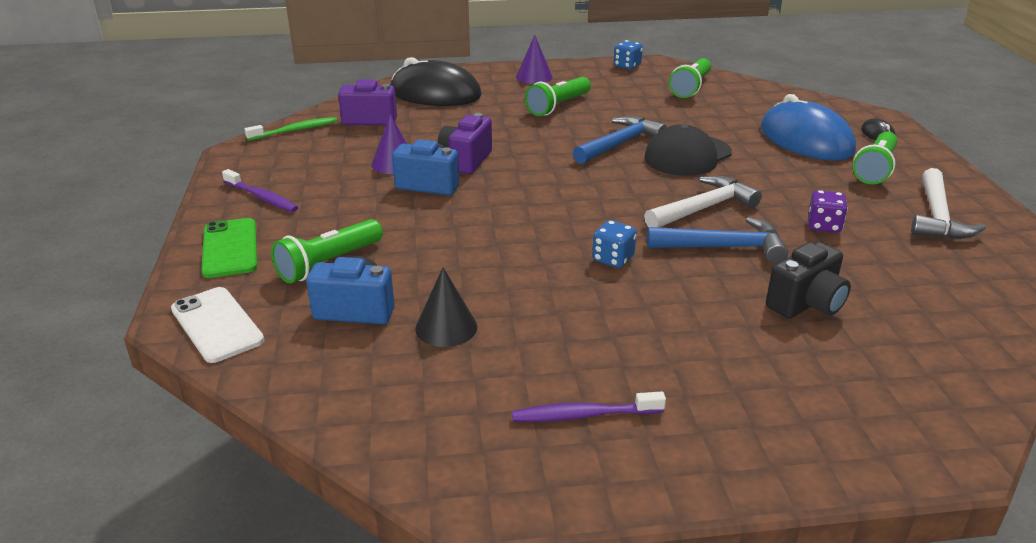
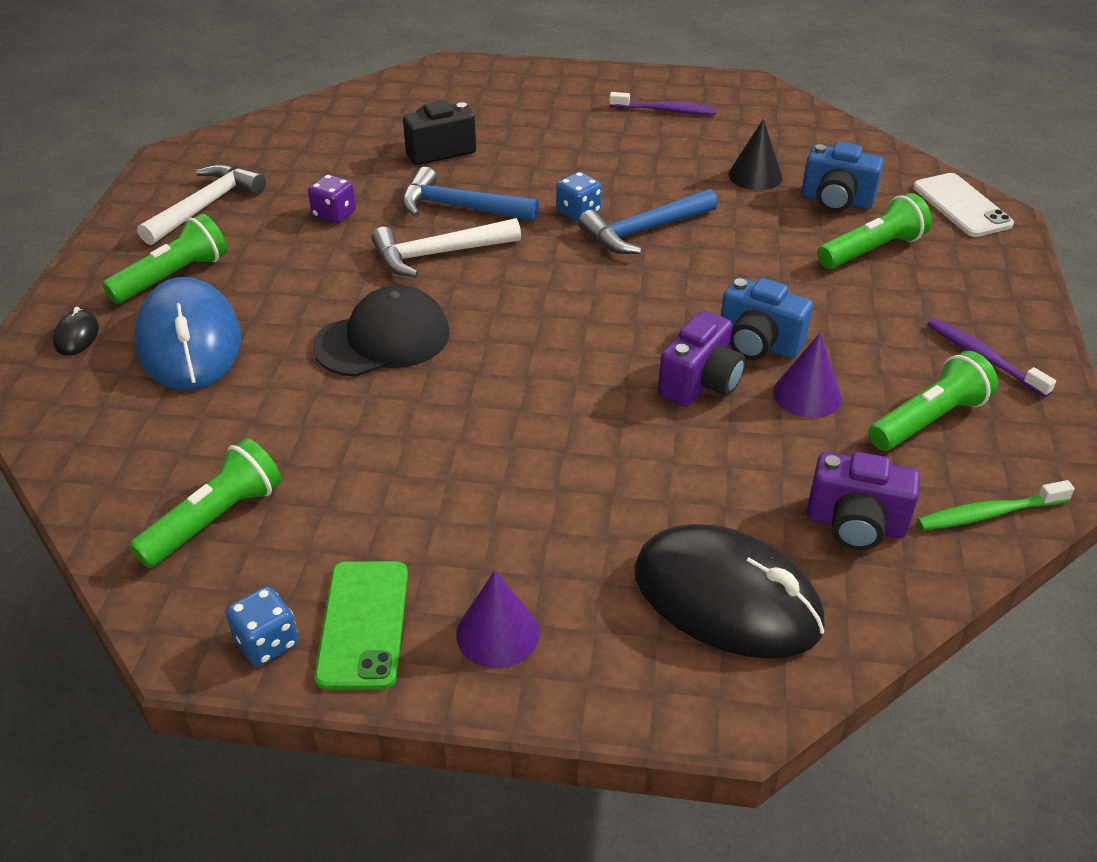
camera: 165 degrees left, 10 degrees up
(230, 248) = (989, 284): green phone -> green phone (363, 624)
(558, 106) = (501, 502): green flashlight -> green flashlight (928, 420)
(620, 144) = (459, 380): blue hammer -> blue hammer (644, 231)

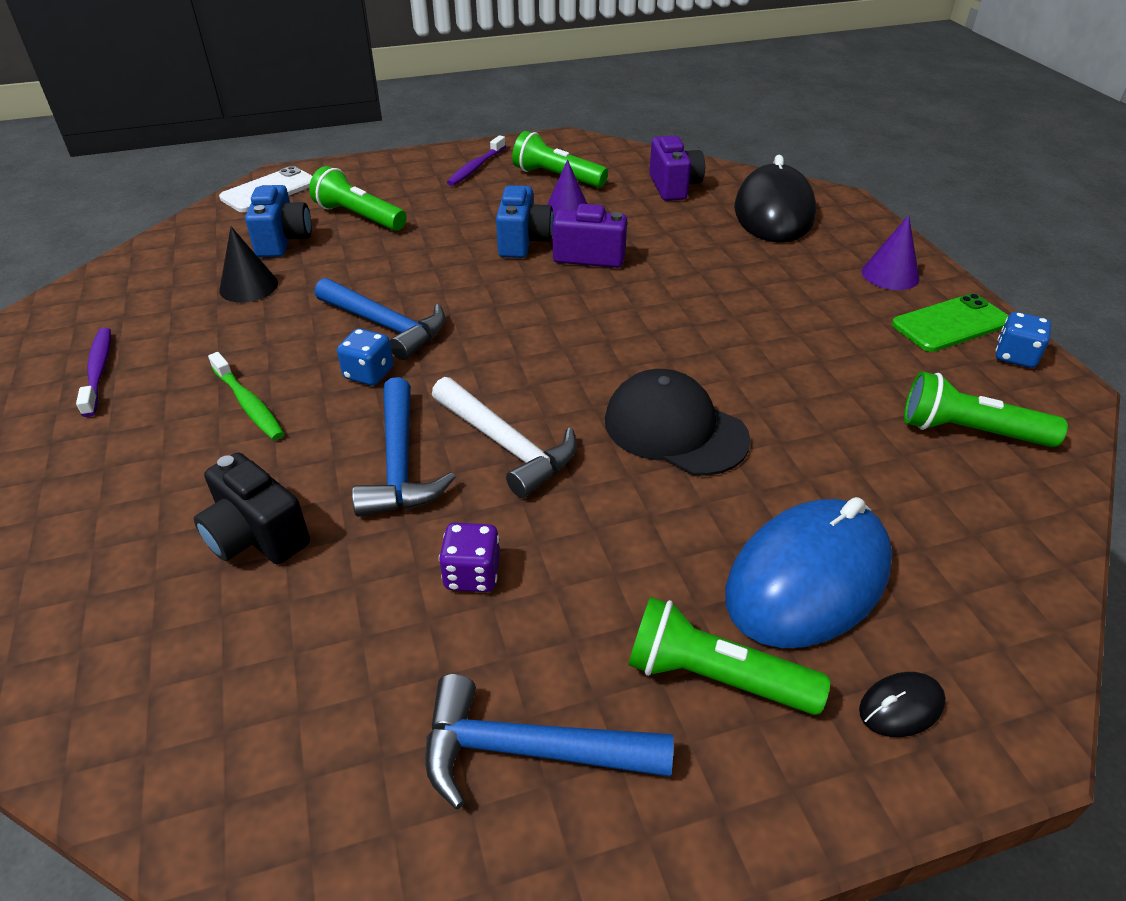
camera: 115 degrees left, 0 degrees up
(206, 206) = (529, 750): white hammer -> blue hammer
(989, 514) = (625, 155): green toothbrush -> green toothbrush (249, 404)

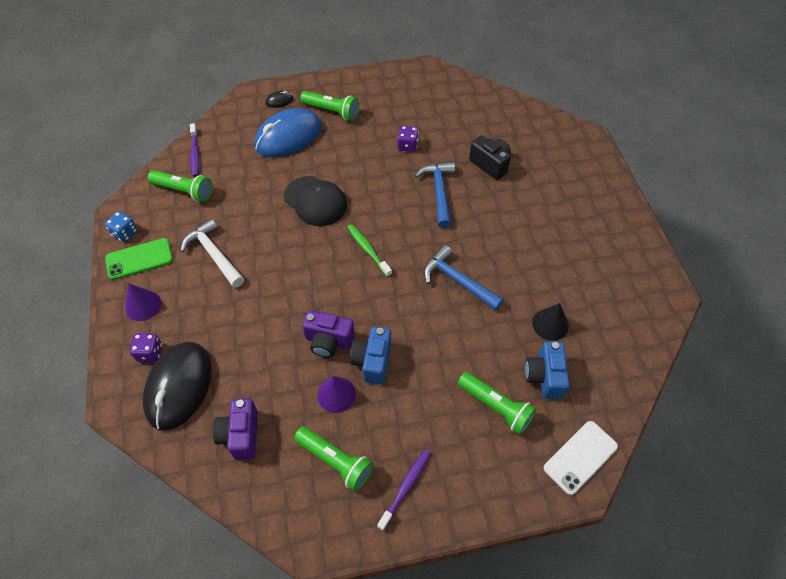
camera: 175 degrees left, 15 degrees up
(98, 371) = (603, 257): purple toothbrush -> purple toothbrush (195, 153)
(249, 404) = (516, 229): green toothbrush -> green toothbrush (368, 250)
(369, 373) = (461, 245): blue dice -> none
(506, 445) = (392, 198): white hammer -> white hammer (214, 254)
(529, 750) = (391, 98): blue hammer -> none
(836, 235) = (150, 353): none -> purple dice

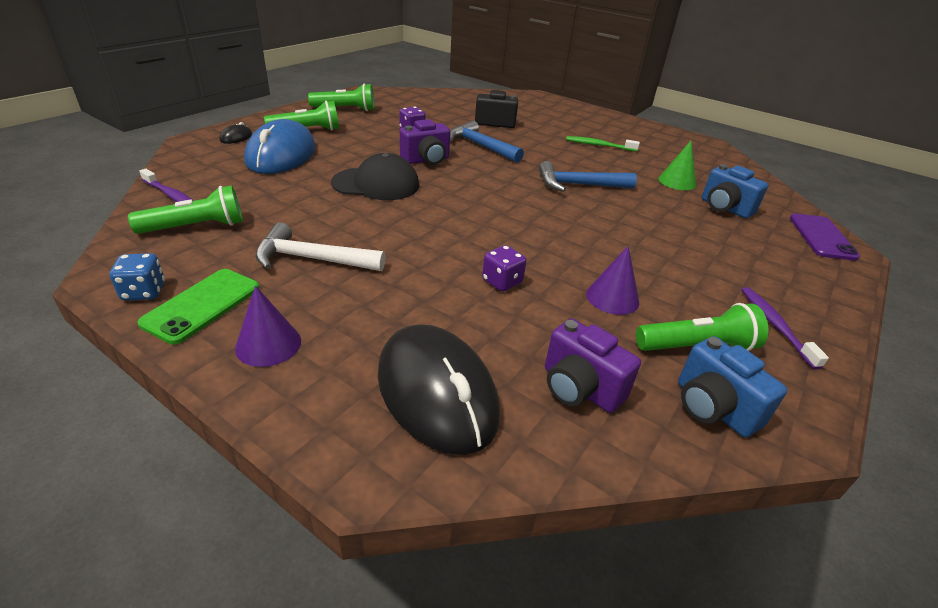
camera: 45 degrees left, 20 degrees down
(150, 353) = (345, 384): purple dice -> purple dice (502, 282)
(328, 341) = (542, 266): purple camera -> purple camera (426, 160)
(368, 250) = (477, 195): green toothbrush -> green toothbrush (599, 145)
(372, 361) = (602, 259): blue camera -> blue camera (713, 408)
(496, 406) = (730, 239): green flashlight -> green flashlight (345, 109)
(550, 324) = (677, 181): black cone -> green cone
(580, 457) = (822, 237): white phone -> purple phone

